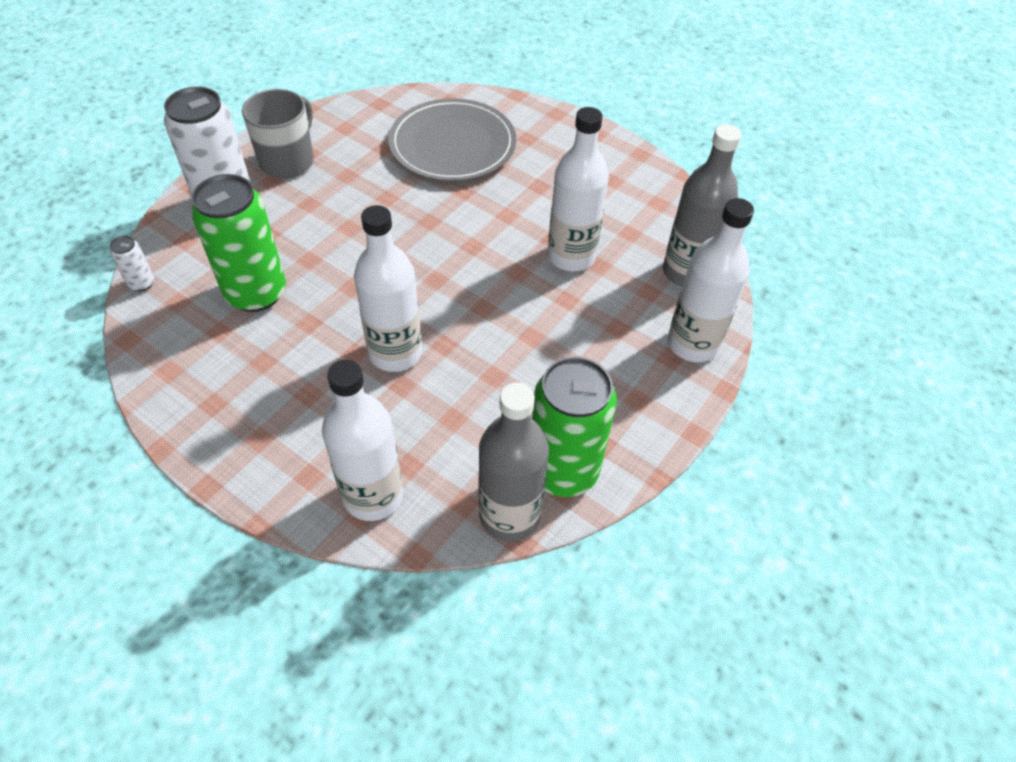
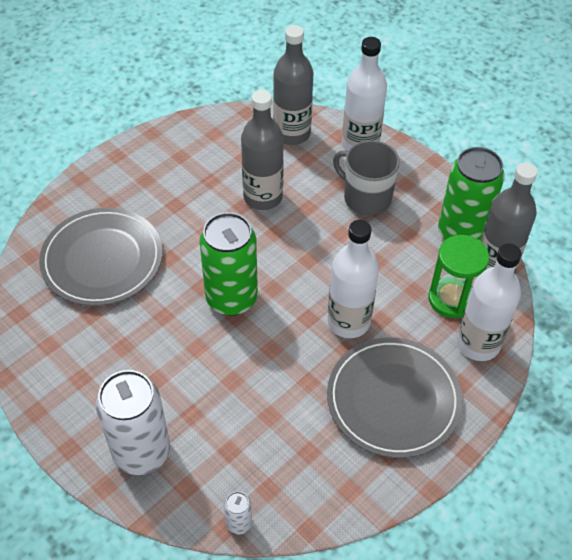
camera: 80 degrees left, 0 degrees up
(256, 293) = (267, 423): green can -> green can (231, 298)
(285, 404) = (393, 399): none -> grey plate
(288, 161) = (87, 397): grey mug -> grey mug (366, 197)
(444, 462) = (451, 299): none -> green hourglass
(571, 256) = (263, 197): white bottle -> grey bottle

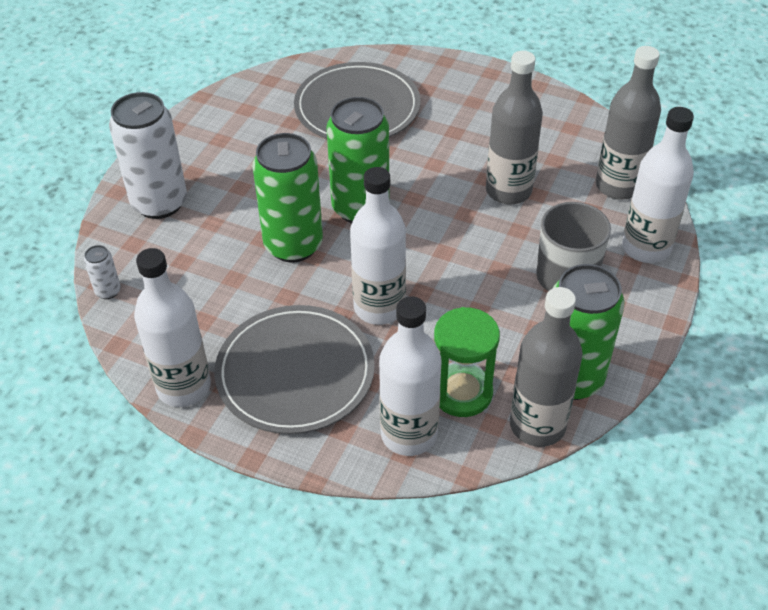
camera: 70 degrees right, 5 degrees down
(251, 359) = (293, 245): none -> green can
(378, 485) = (184, 387): none -> white bottle

